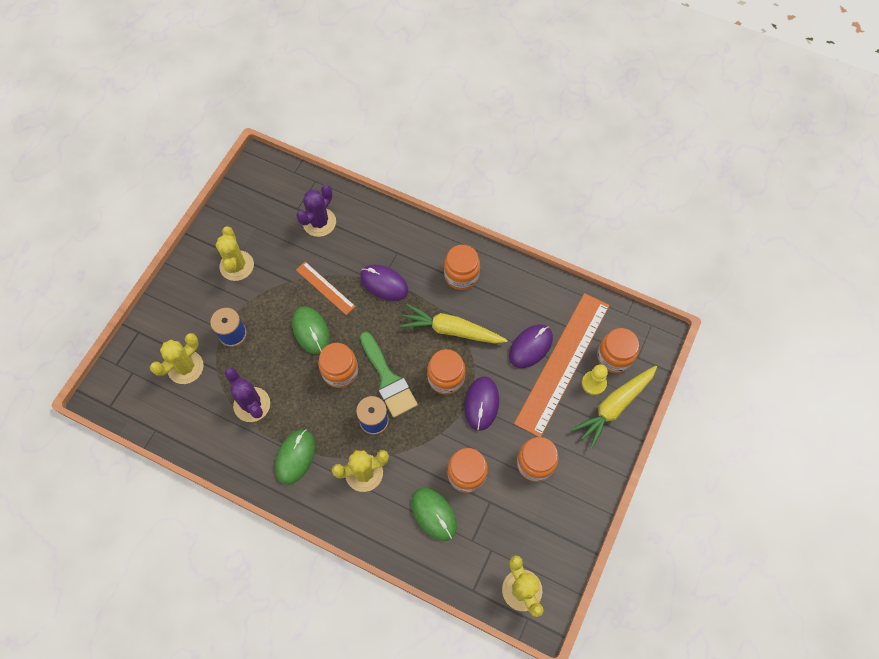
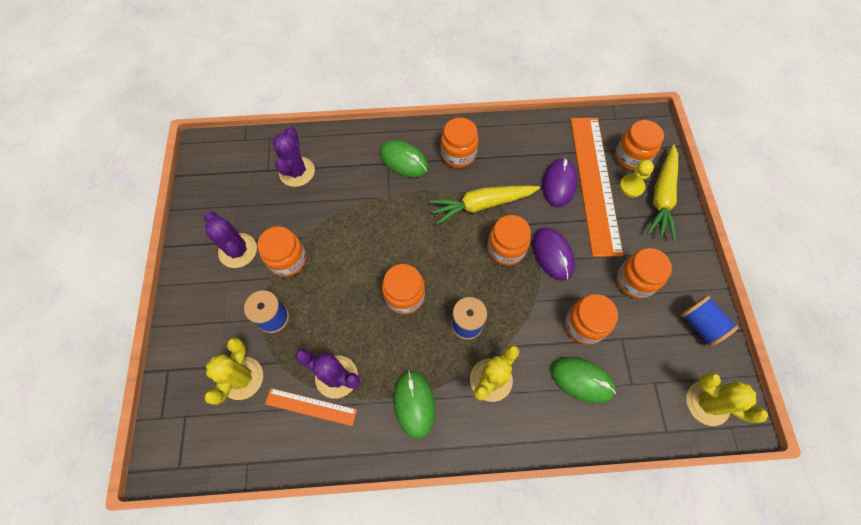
camera: 30 degrees left, 0 degrees up
(237, 266) = (238, 250): yellow cactus -> purple cactus
(269, 293) = (288, 260): none -> orange jar
(311, 331) = (351, 273): green mouse -> green mouse (404, 161)
(325, 288) = (340, 227): orange ruler -> orange ruler (311, 407)
(384, 283) = (393, 195): purple mouse -> none
(388, 379) = (454, 278): green brush -> none
(564, 529) = (700, 325): none -> blue spool

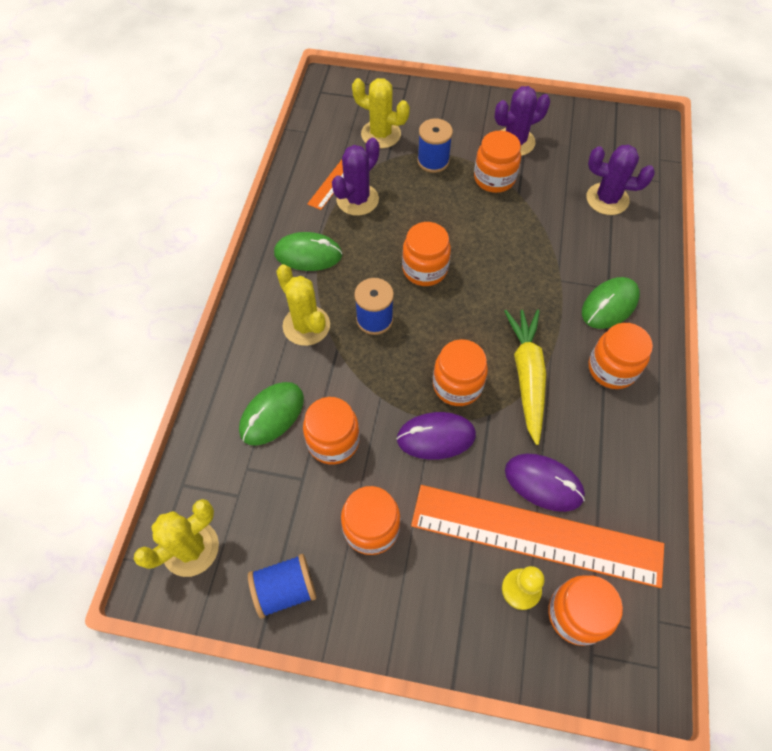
camera: 105 degrees right, 5 degrees down
(661, 196) = (494, 631): yellow carrot -> none

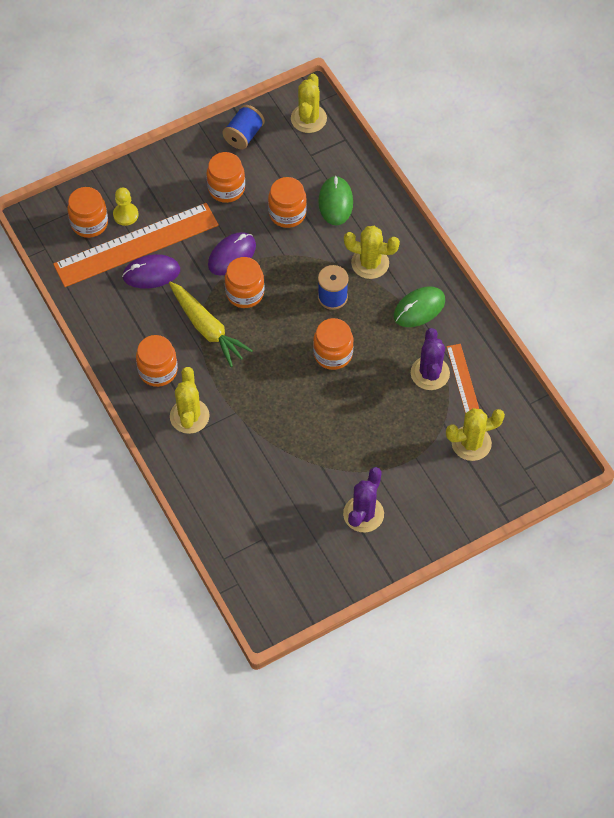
camera: 140 degrees right, 0 degrees up
(433, 161) = (408, 448): blue spool -> none
(494, 179) = (349, 465): orange jar -> none
(607, 199) = (251, 509): purple cactus -> none
(609, 305) = (189, 416): green mouse -> yellow cactus

